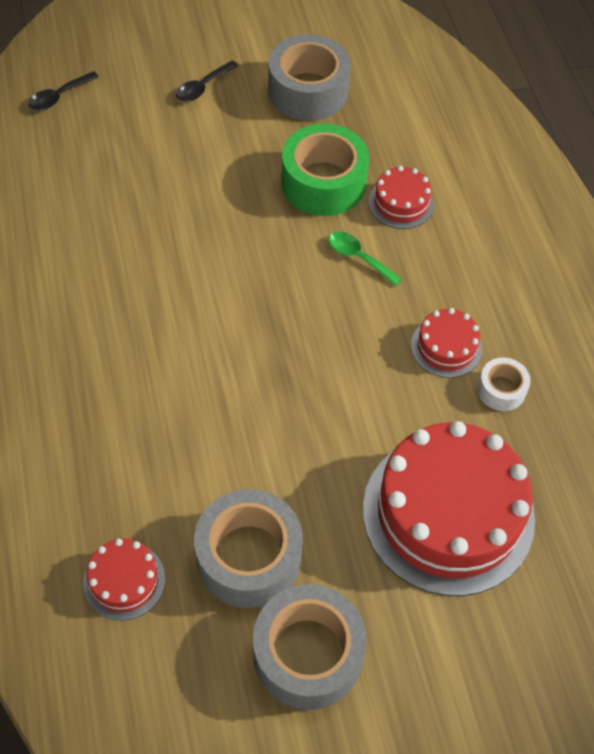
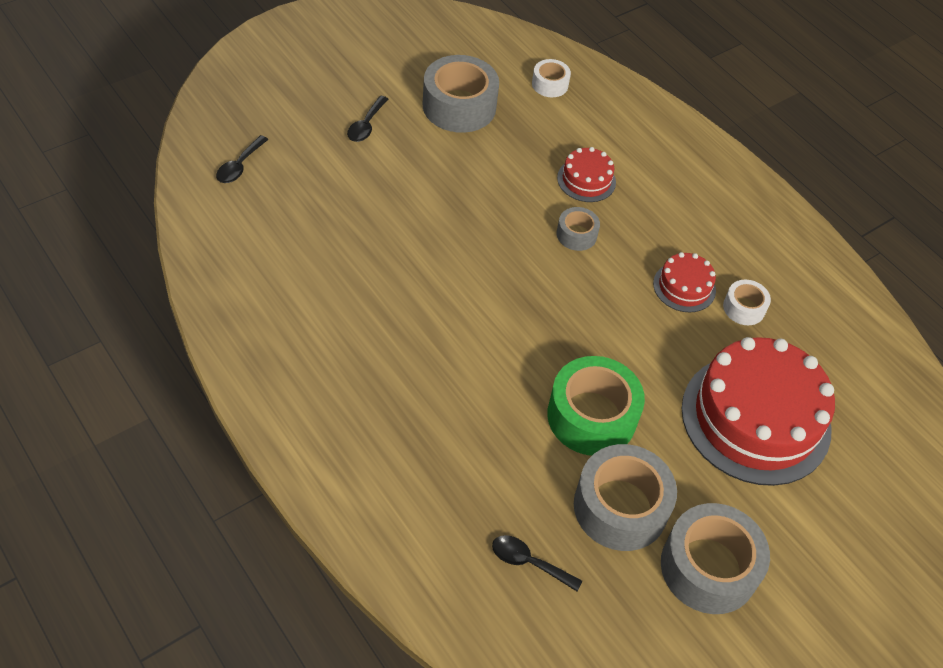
camera: 25 degrees left, 5 degrees down
(124, 580) = (529, 562): red cake -> black spoon
(323, 182) = (514, 180): green tape -> green tape (591, 416)
(358, 258) = (576, 235): green spoon -> grey tape
(417, 92) = (550, 84): none -> white tape

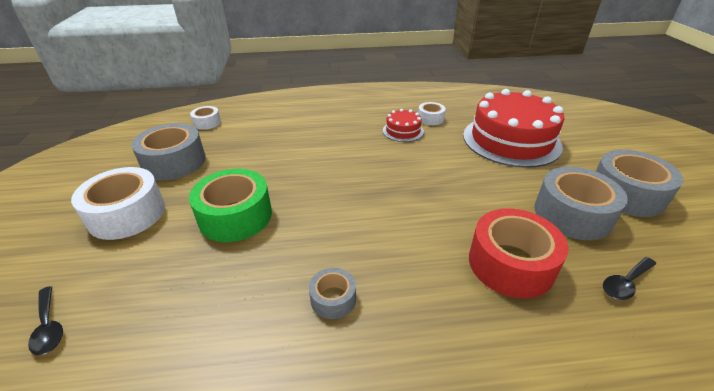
camera: 55 degrees left, 15 degrees down
(366, 125) = (127, 214): black spoon -> white tape
(494, 456) = (510, 264): none -> red tape
(576, 235) = (332, 153): grey tape -> grey tape (333, 299)
(586, 180) = (294, 135): red cake -> none
(591, 416) = (488, 199): green tape -> green tape (235, 216)

